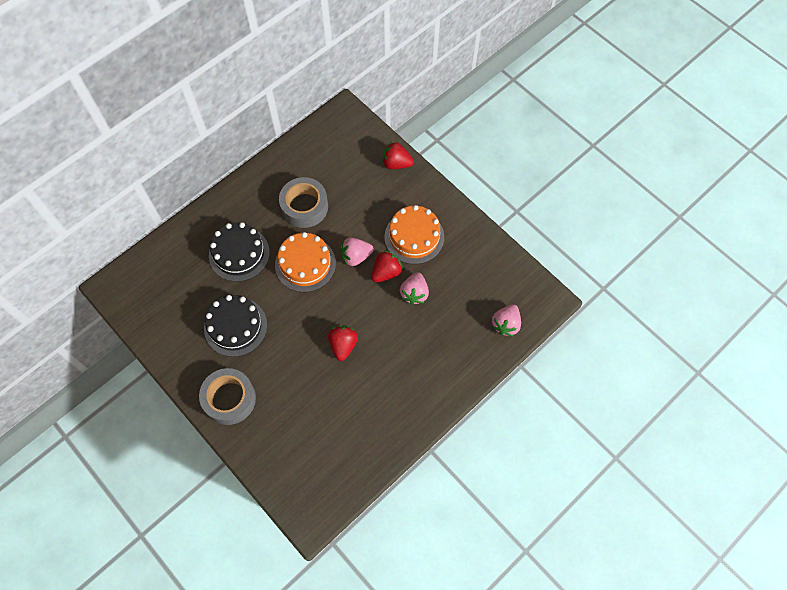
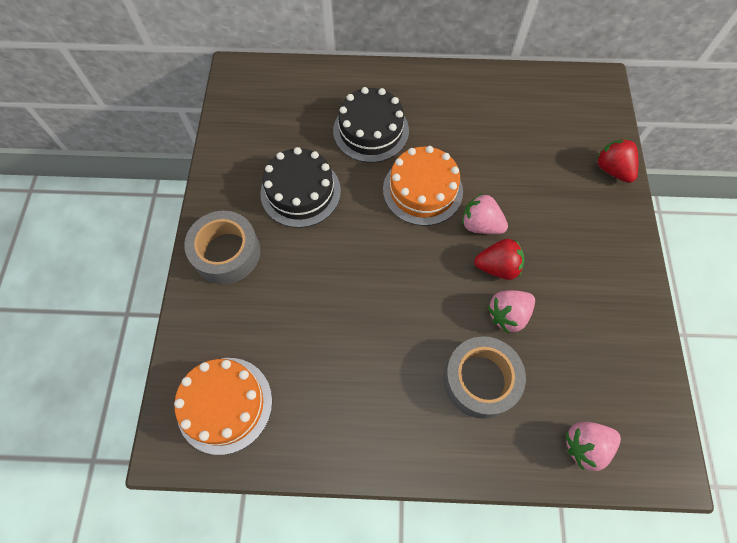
camera: 45 degrees right, 0 degrees up
(304, 207) = (475, 137): grey tape -> grey tape (480, 380)
(343, 345) = (381, 300): red strawberry -> none
(414, 237) = (563, 257): orange cake -> orange cake (224, 404)

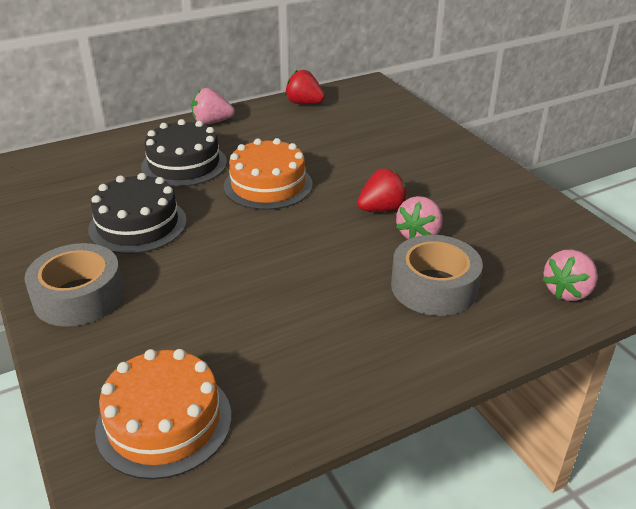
camera: 30 degrees left, 30 degrees down
(480, 225) = (342, 189): pink strawberry -> pink strawberry (212, 122)
(612, 169) = (425, 125): red strawberry -> red strawberry (304, 103)

